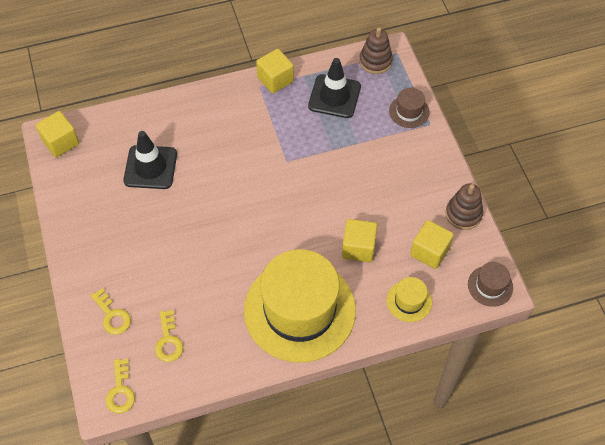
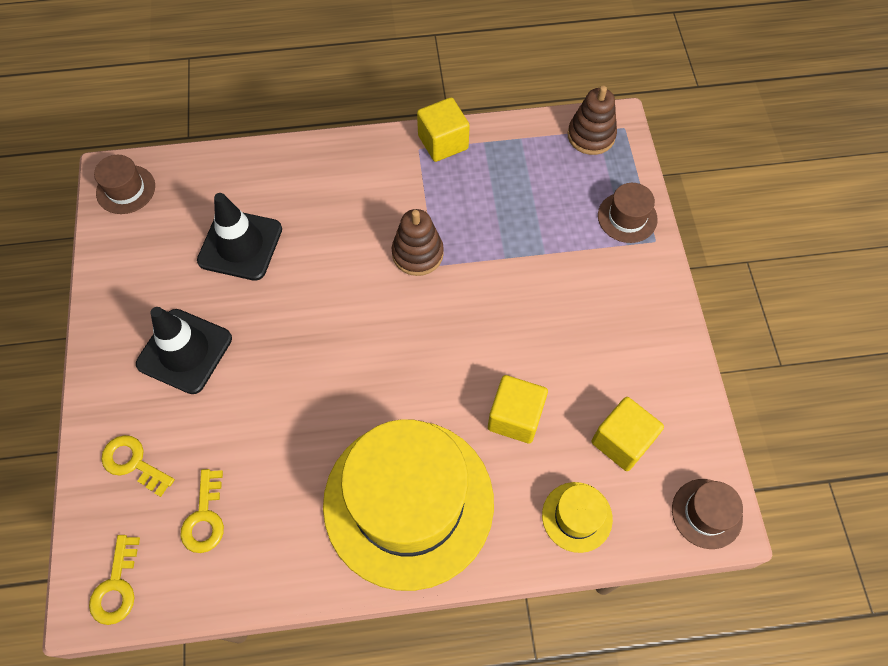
camera: 10 degrees right, 5 degrees up
(61, 142) = (126, 189): yellow cube -> brown hat
(112, 315) = (133, 463): yellow key -> yellow key turned 150 degrees clockwise
(334, 96) = (522, 179): black traffic cone -> black traffic cone (184, 351)
(463, 214) = (683, 389): brown stacking toy -> brown stacking toy (417, 253)

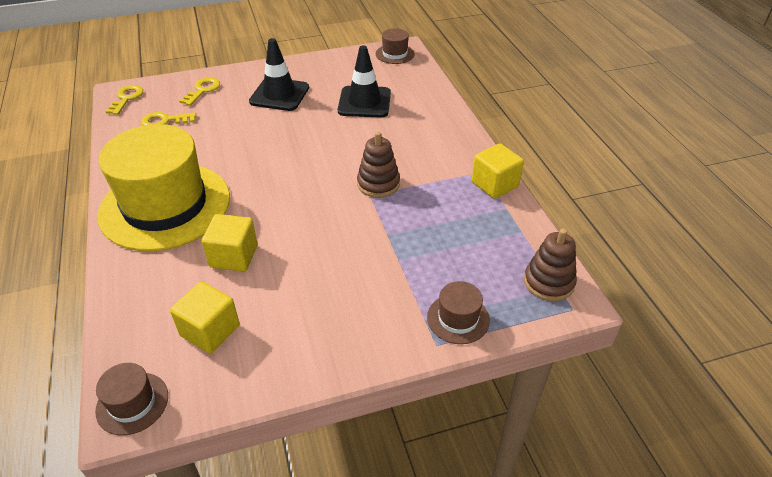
camera: 80 degrees right, 20 degrees down
(116, 586) = (126, 98): yellow key -> yellow key turned 105 degrees clockwise
(577, 517) = (141, 304): yellow hat -> none

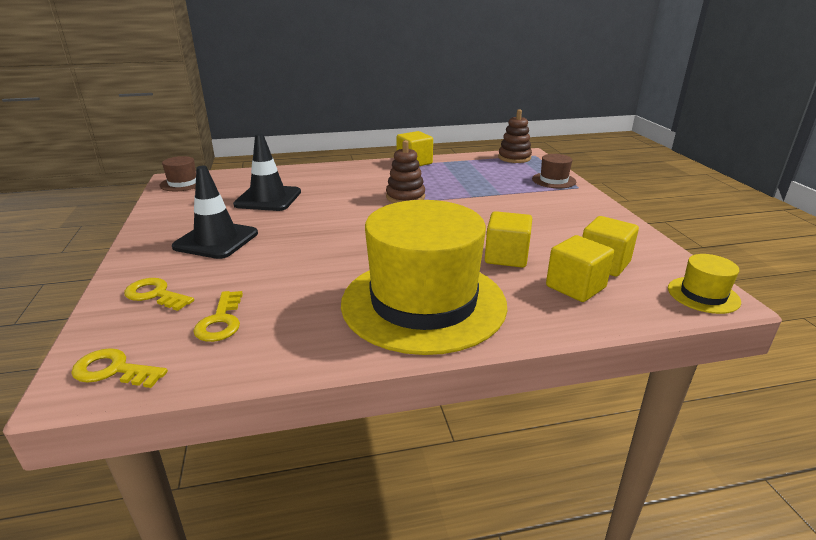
camera: 85 degrees left, 15 degrees down
(132, 403) = (703, 295): brown hat -> yellow hat
(169, 300) = (575, 287): none -> yellow cube

